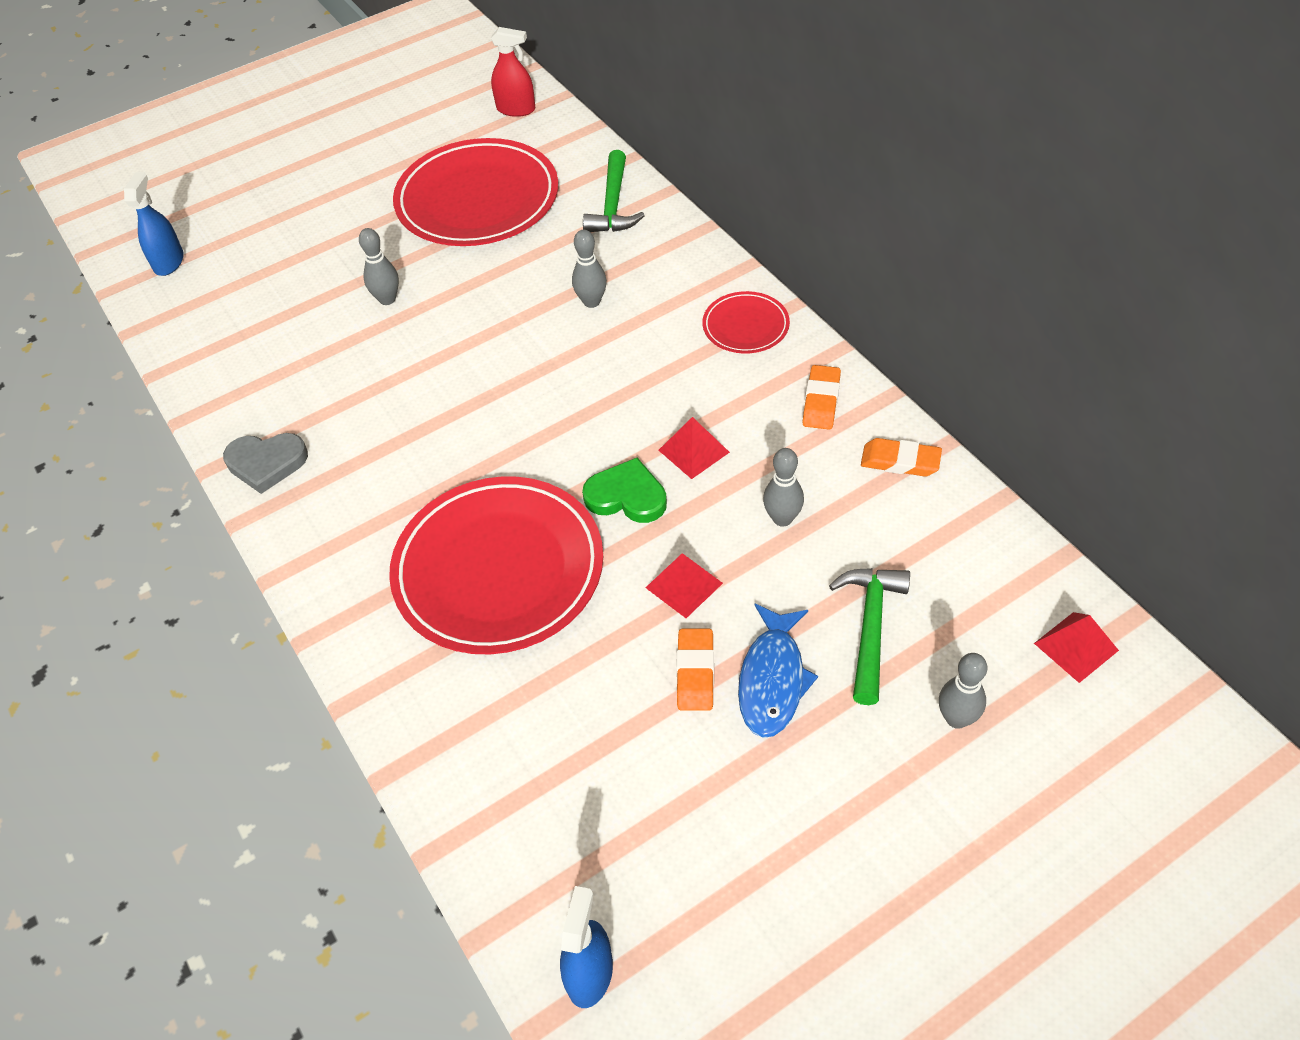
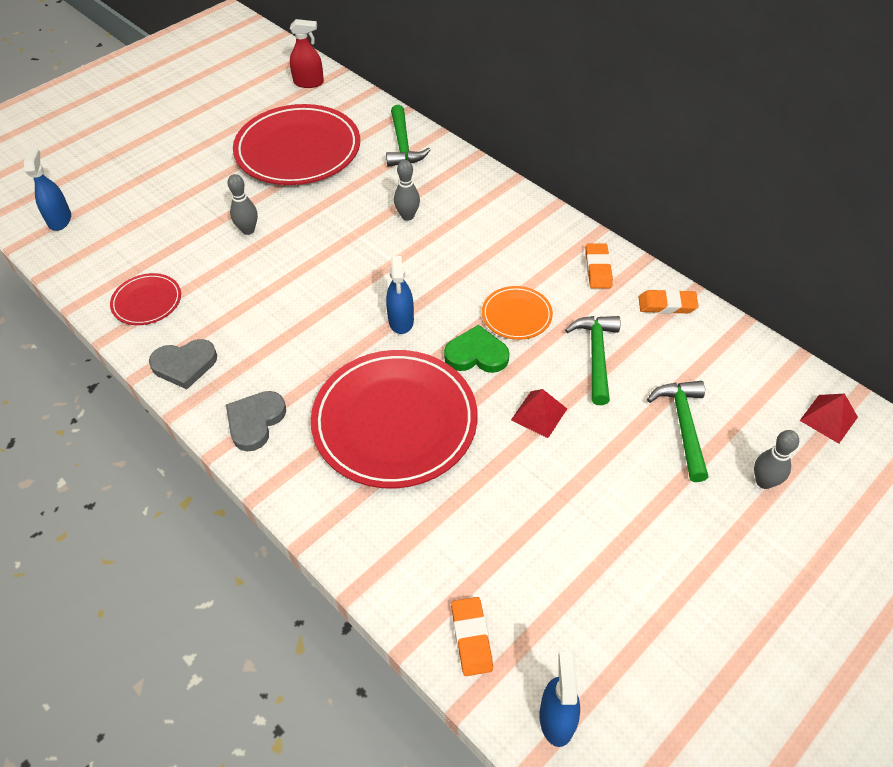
camera: 15 degrees left, 0 degrees up
(330, 545) = (255, 421): none -> grey heart
(543, 439) = (401, 320): none -> blue spray bottle
(694, 451) = (516, 315): red pyramid -> orange plate
(695, 672) = (567, 477): orange eraser -> orange eraser (471, 638)
(745, 326) = (527, 222): red plate -> red plate (147, 302)
(772, 679) = (625, 474): blue fish -> none
(782, 518) = (596, 356): grey bowling pin -> green hammer

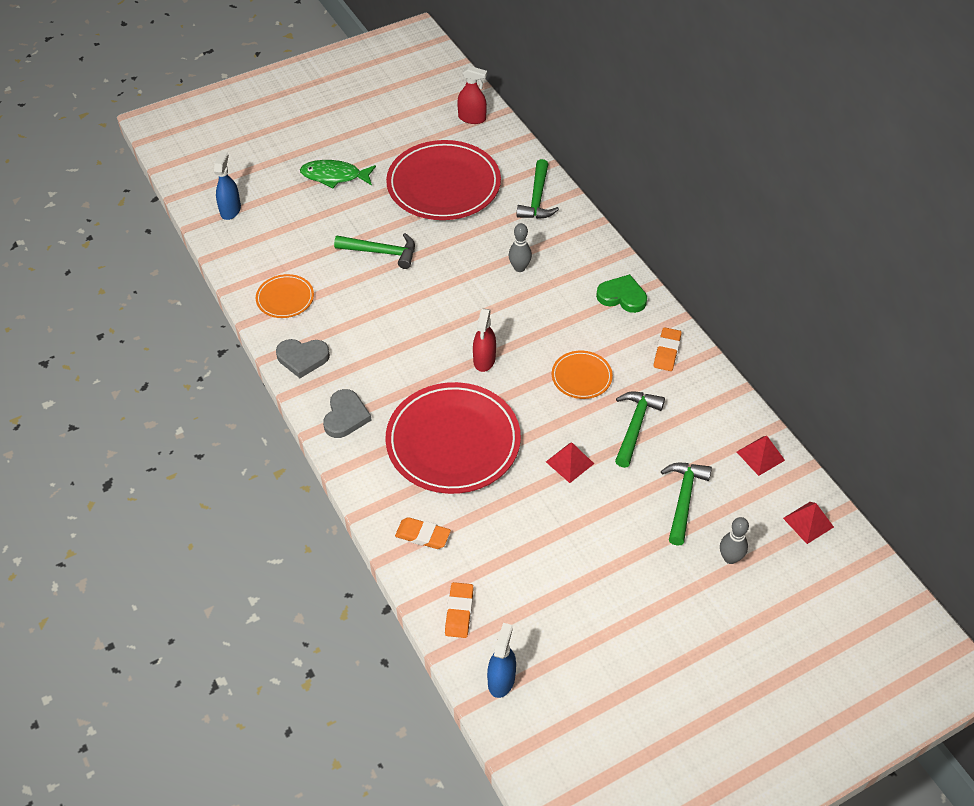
camera: 15 degrees right, 0 degrees up
(147, 302) = (285, 298): red plate -> orange plate
(174, 163) = (334, 176): none -> green fish
(248, 230) = (381, 252): grey bowling pin -> green hammer
(255, 421) = (345, 416): grey heart -> grey heart turned 150 degrees clockwise
(401, 320) = (484, 360): blue spray bottle -> red spray bottle
(476, 354) = (536, 402): green heart -> green heart (622, 296)
(667, 305) = (713, 396): orange eraser -> orange eraser (423, 535)
(744, 357) = (760, 456): none -> red pyramid

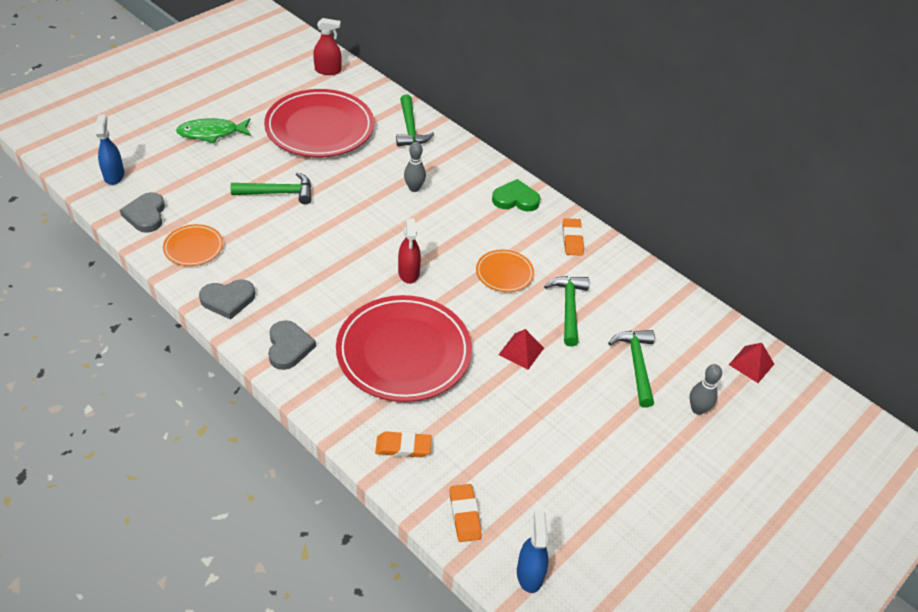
camera: 20 degrees left, 5 degrees down
(249, 257) = (146, 215): none -> grey heart
(760, 456) = (687, 314): red pyramid -> none

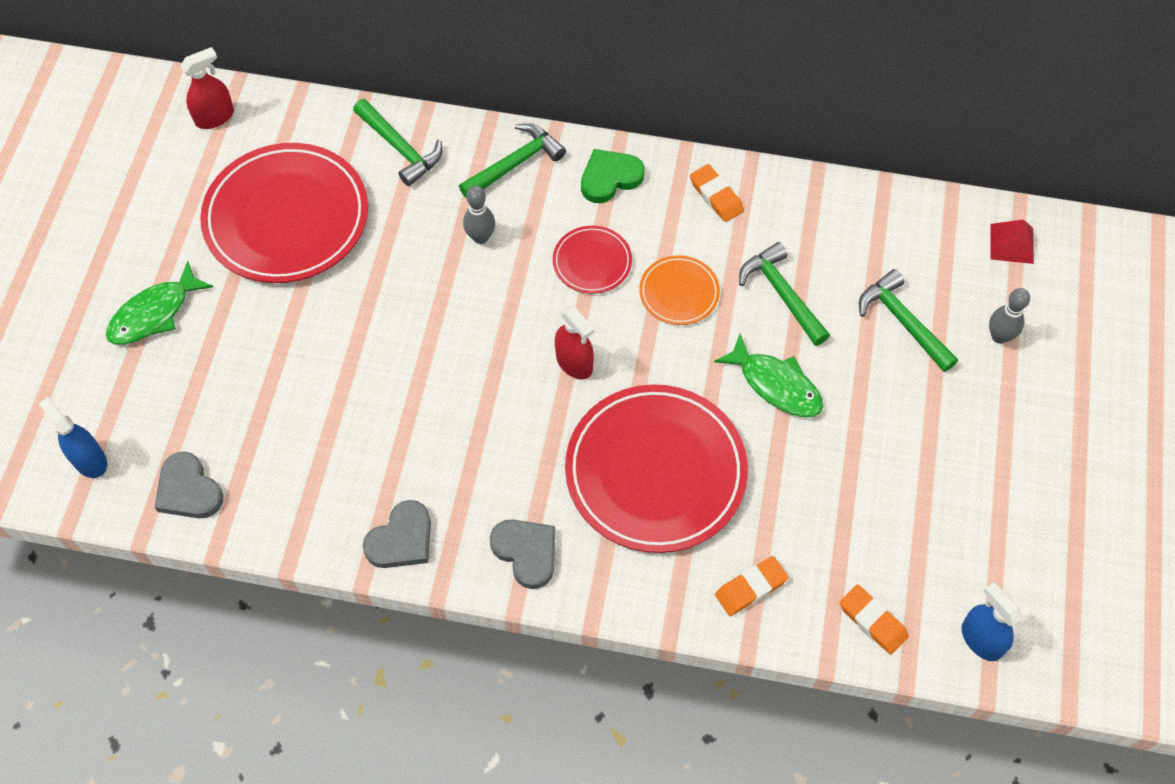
camera: 30 degrees left, 15 degrees up
(193, 247) = (293, 496): orange plate -> none
(278, 193) = (323, 350): green hammer -> green hammer (515, 164)
(466, 232) = (592, 262): none -> red plate
(521, 351) = (776, 384): red pyramid -> green fish

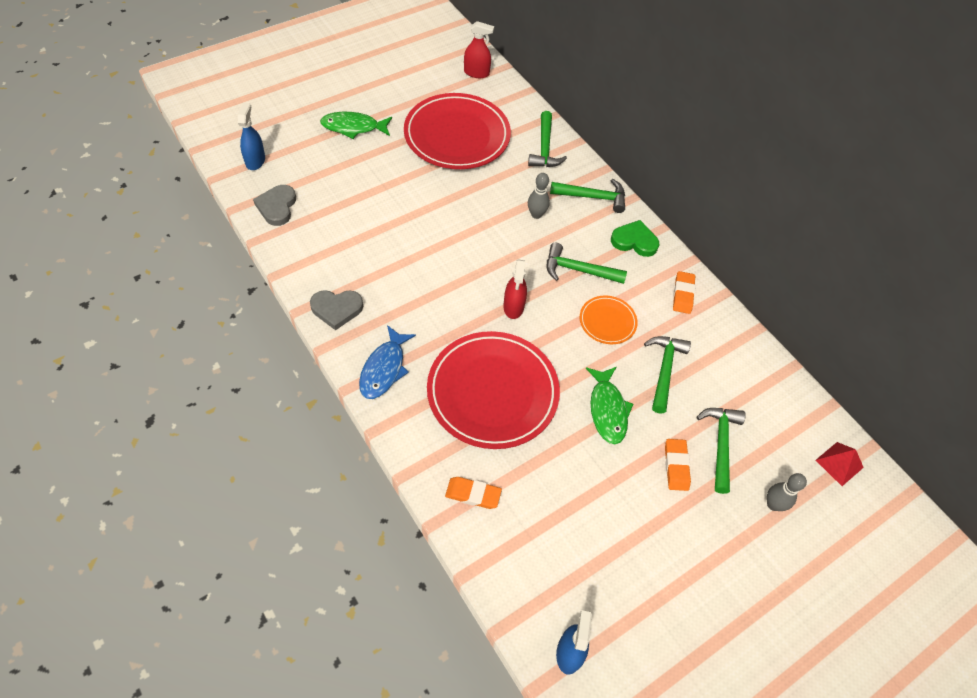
camera: 40 degrees right, 5 degrees down
(526, 552) = (384, 369): grey heart -> blue fish
(592, 262) = (578, 270): red plate -> green hammer
(872, 621) = (518, 578): orange eraser -> orange eraser (676, 466)

